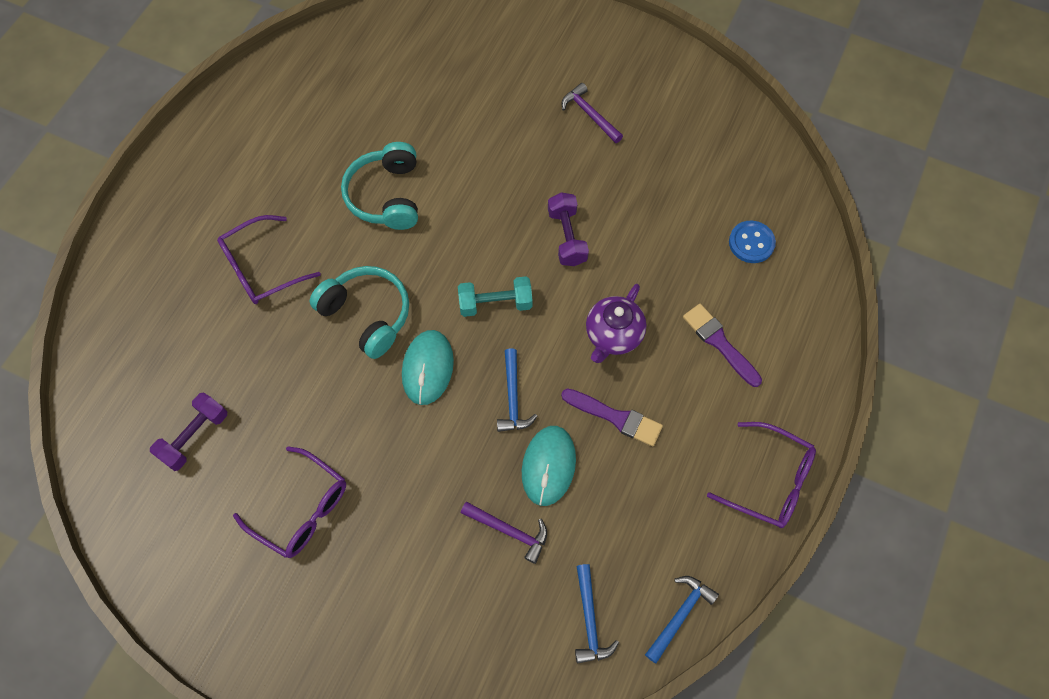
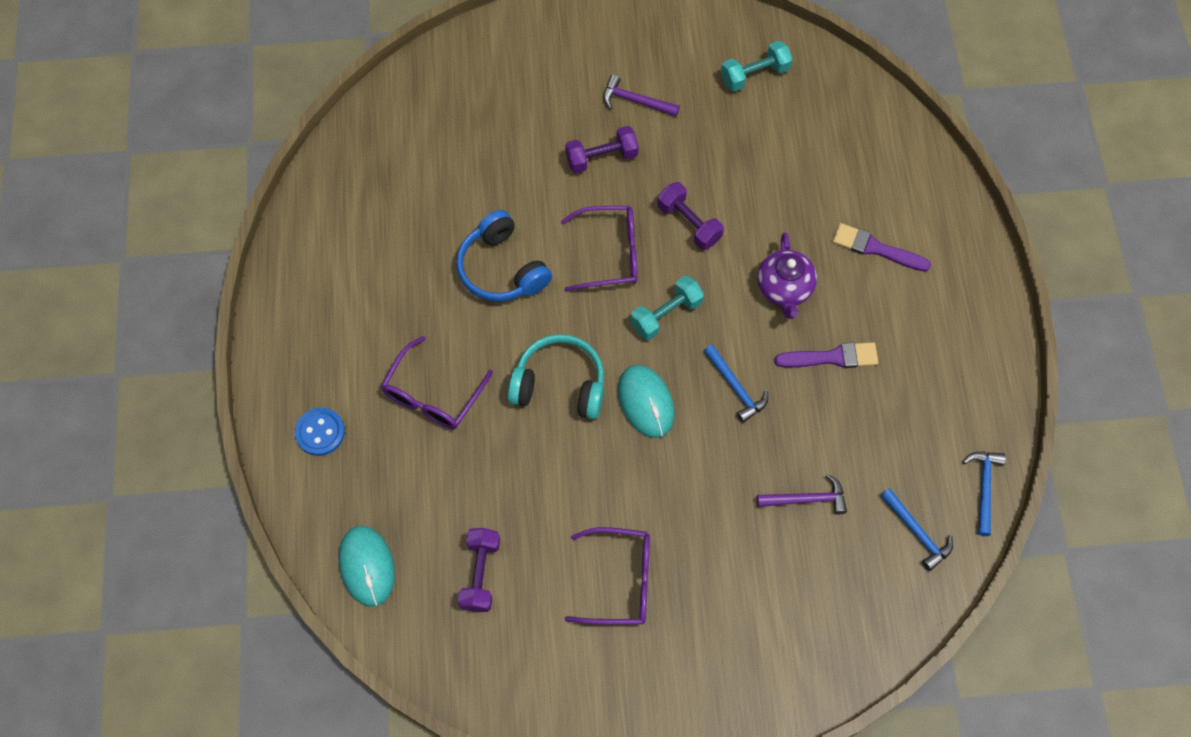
camera: 30 degrees left, 0 degrees up
(386, 196) = (502, 269): turquoise headphones -> blue headphones
(529, 147) = (601, 158): none -> purple dumbbell
(548, 466) = (803, 428): turquoise mouse -> turquoise mouse (367, 566)
(708, 141) = (754, 75): none -> turquoise dumbbell
(751, 243) = (848, 148): blue button -> blue button (320, 432)
(770, 481) = (986, 342): purple glasses -> purple glasses (610, 254)

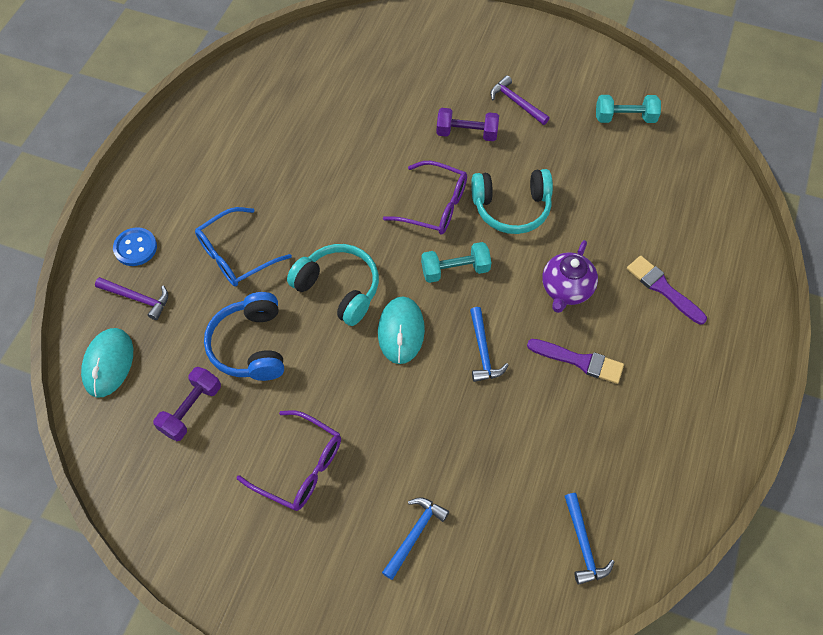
camera: 25 degrees right, 5 degrees down
(432, 395) = (235, 255): purple glasses -> blue glasses
(502, 269) = (343, 184): blue headphones -> blue headphones (250, 345)
(689, 223) = (511, 208): purple dumbbell -> turquoise headphones
(806, 499) = (497, 470): purple hammer -> purple hammer (137, 298)
(984, 488) = (666, 532): blue hammer -> blue hammer (415, 534)

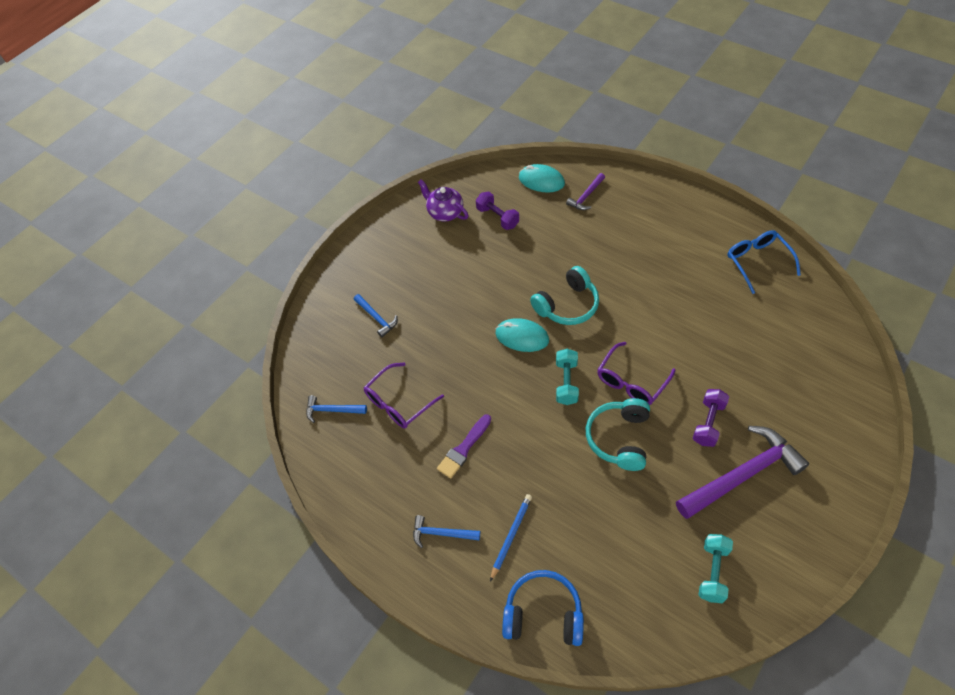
camera: 110 degrees right, 5 degrees down
(135, 248) = (627, 197): blue button -> none
(235, 255) = (609, 249): blue glasses -> blue glasses (757, 262)
(250, 345) = (534, 250): blue headphones -> blue headphones (543, 614)
(300, 467) = (441, 266): purple glasses -> purple glasses (398, 403)
(483, 351) = (491, 385): blue hammer -> blue hammer (441, 533)
(516, 102) = (742, 475): purple hammer -> purple hammer, size x2.06
(566, 289) = (529, 458): purple teapot -> purple teapot (445, 212)
(663, 288) = (511, 536): purple brush -> blue pencil

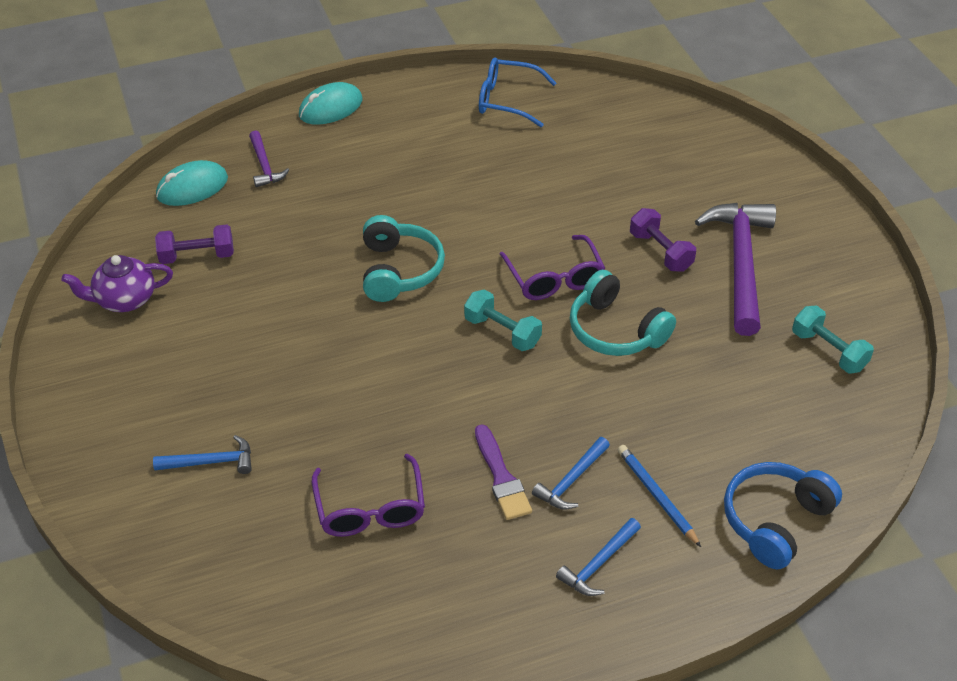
camera: 60 degrees left, 10 degrees down
(332, 410) = (308, 591): blue hammer -> blue hammer (571, 480)
(522, 337) = (399, 334): turquoise mouse -> turquoise mouse (330, 108)

